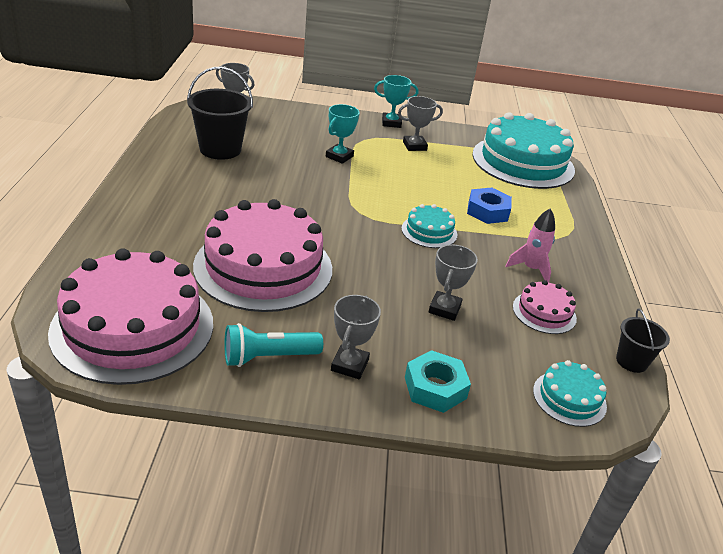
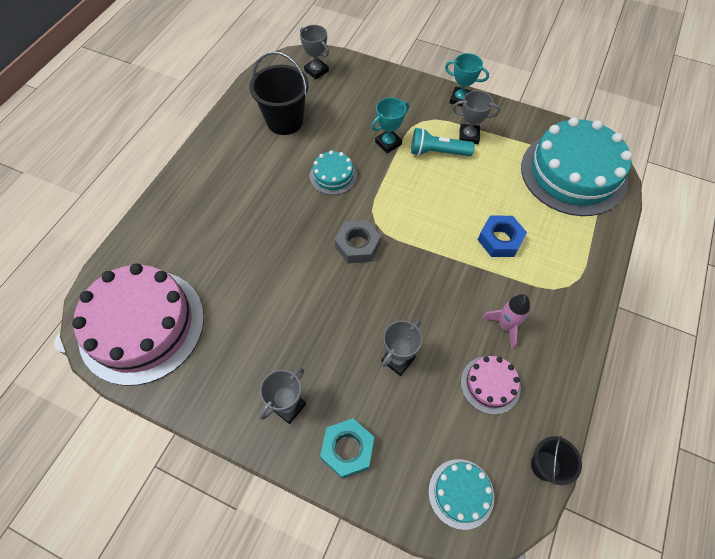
camera: 25 degrees right, 25 degrees up
(263, 267) = (264, 277): pink cake -> none
(268, 357) = (228, 382): turquoise flashlight -> turquoise flashlight (437, 152)
(351, 231) = (357, 245): none -> grey nut
(429, 231) = (429, 258): turquoise cake -> turquoise cake (333, 175)

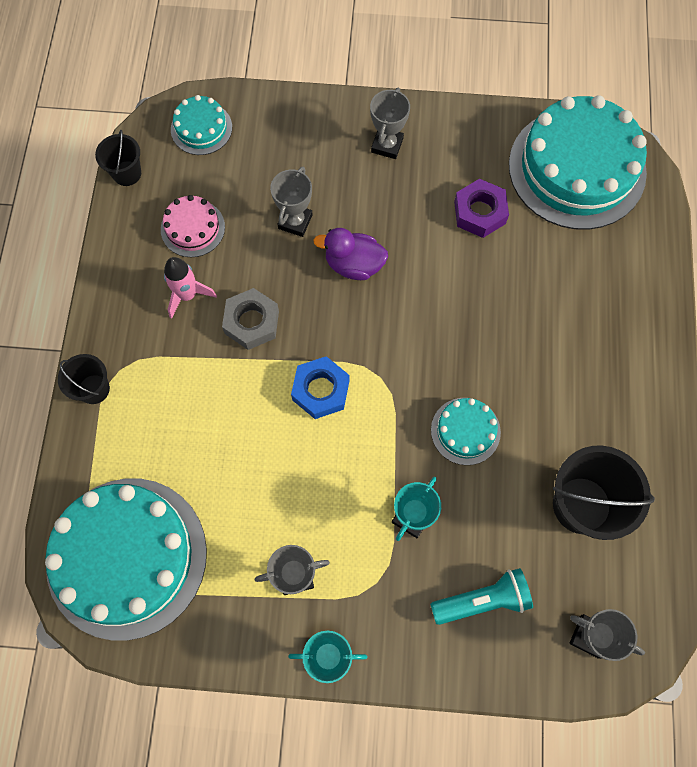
camera: 160 degrees right, 10 degrees up
(142, 325) = (577, 168): pink cake -> turquoise cake
(242, 315) = (479, 212): none -> purple nut
(347, 449) = (315, 129): turquoise nut -> none
(357, 245) = (390, 337): grey nut -> grey nut (252, 322)
(362, 306) = (354, 265): none -> purple duck
(437, 152) = (334, 526): turquoise flashlight -> turquoise flashlight (482, 600)
(500, 240) = (214, 406): blue nut -> blue nut (320, 390)
(590, 278) = (94, 389): none -> black bucket

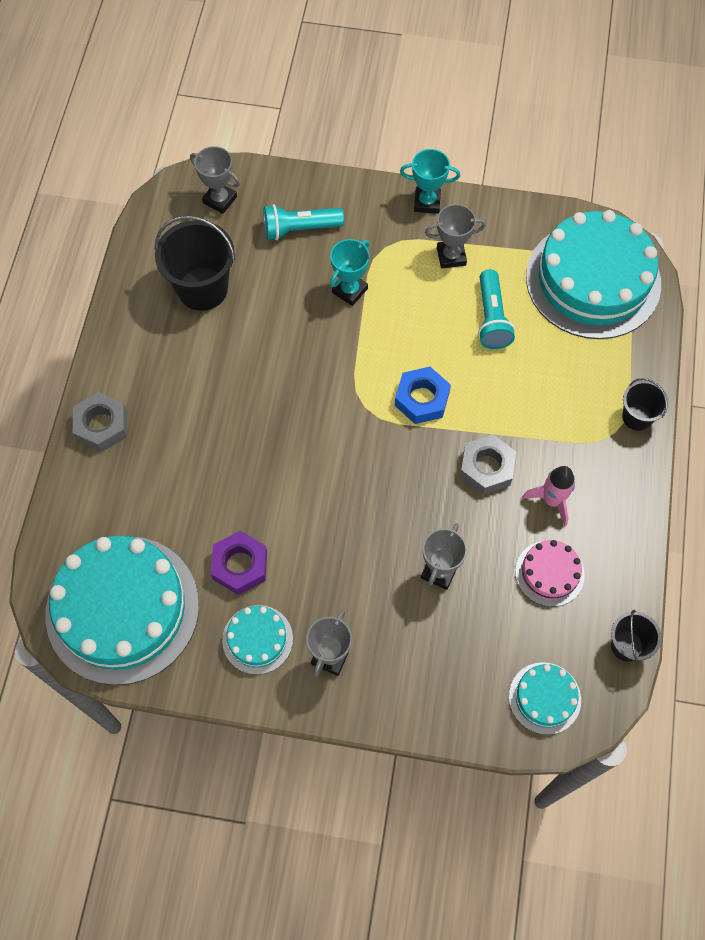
camera: 175 degrees left, 5 degrees down
(247, 495) = (491, 318): none -> turquoise flashlight
(354, 265) = (380, 518): purple duck -> none
(465, 431) = (292, 354): turquoise cake -> turquoise cake (257, 639)
(647, 334) = (101, 425): none -> grey nut

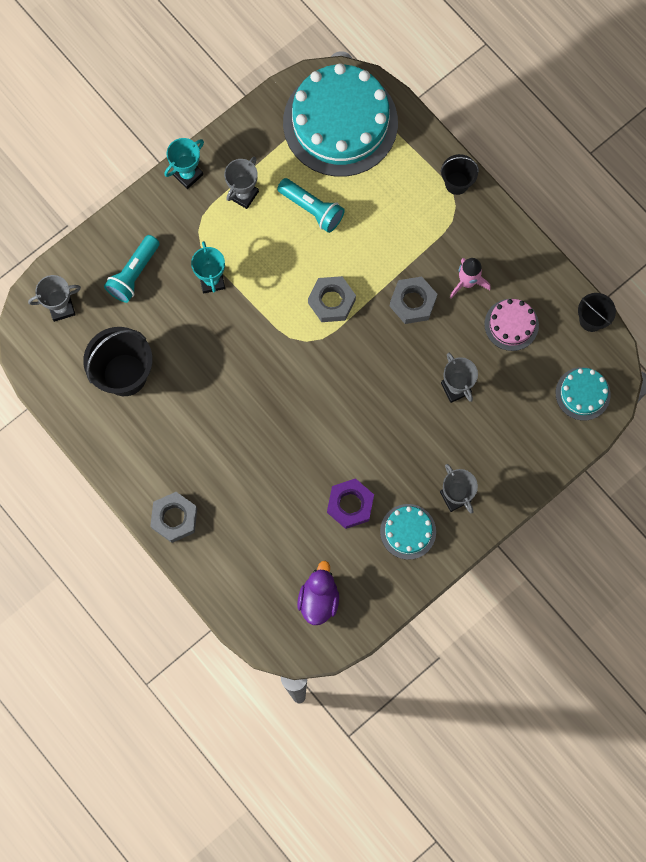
camera: 50 degrees left, 10 degrees up
(122, 609) = (318, 599): turquoise cake -> purple duck
(422, 399) = (331, 301): blue nut -> grey nut

